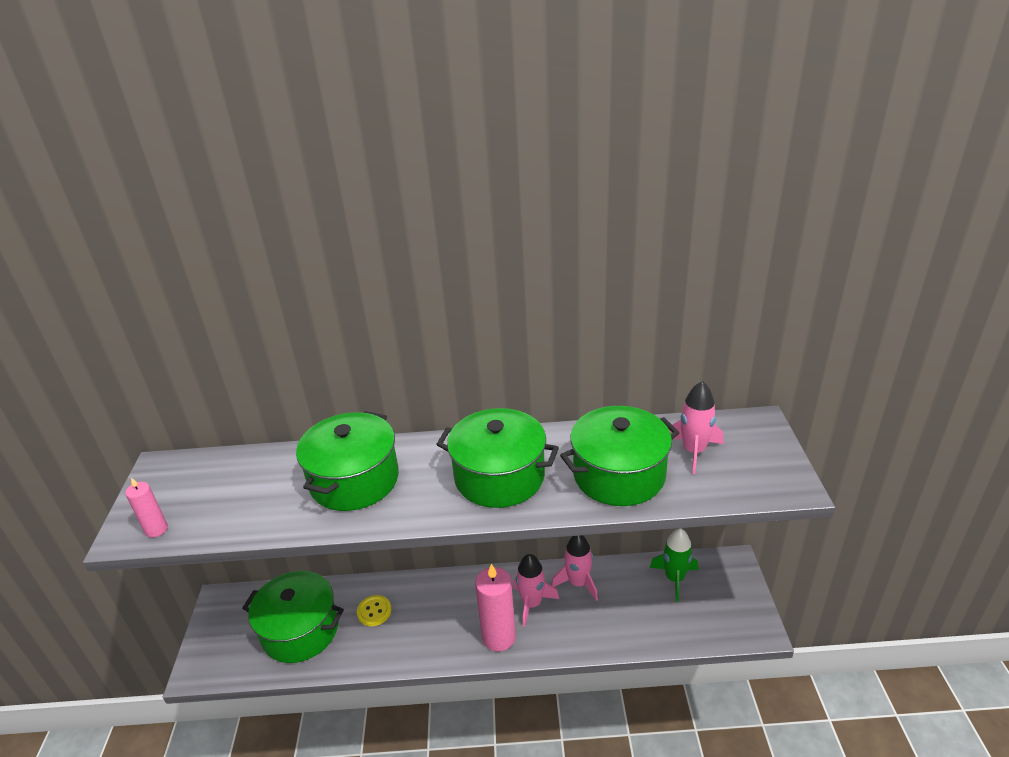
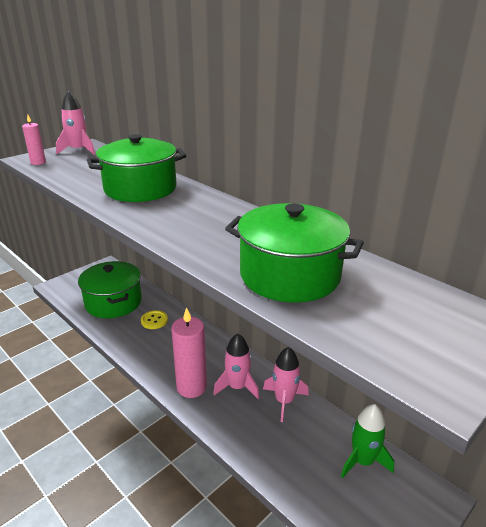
camera: 45 degrees right, 5 degrees down
(499, 476) = (211, 229): green pot -> none
(693, 451) = (384, 301): pink rocket -> pink rocket (78, 150)

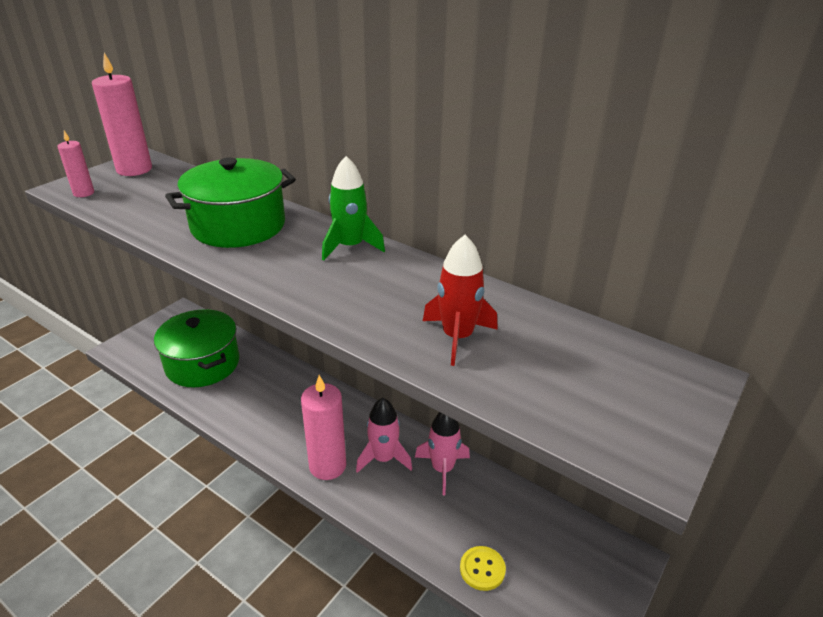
camera: 10 degrees left, 5 degrees up
(78, 150) = (134, 169): pink rocket -> pink candle
(154, 320) = (262, 383): yellow button -> yellow button (482, 569)
(290, 275) = (457, 337): green pot -> red rocket
(362, 461) = (543, 529): green rocket -> green rocket (350, 246)

